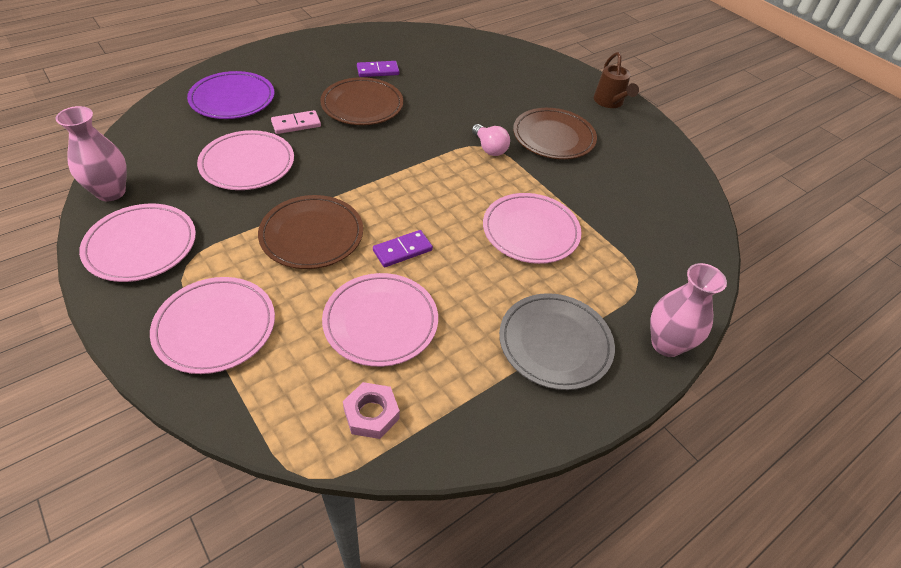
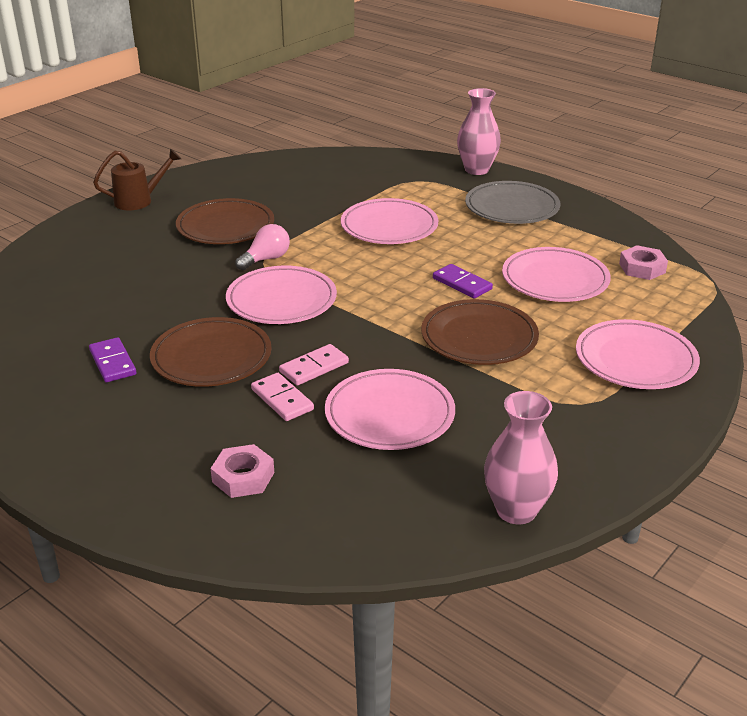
camera: 100 degrees left, 15 degrees down
(141, 246) = (580, 445): pink plate -> pink plate (281, 300)
(232, 99) = (243, 477): purple plate -> pink nut
(323, 143) = (314, 367): none -> pink domino

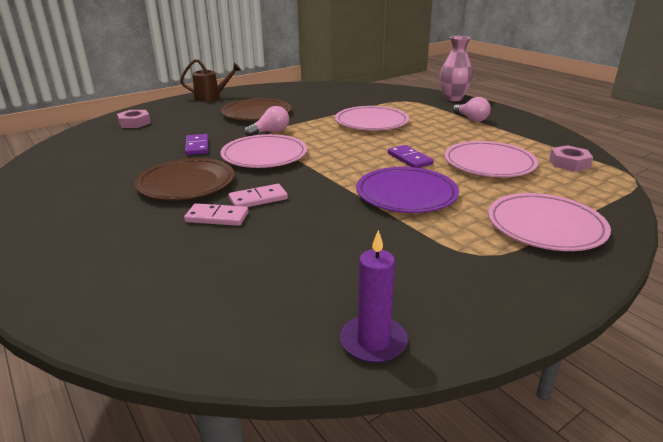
camera: 15 degrees right, 5 degrees down
(113, 362) = (114, 179): purple domino -> purple domino (197, 146)
(243, 477) = (141, 270): pink nut -> pink nut (134, 123)
(282, 399) = (217, 217): pink domino -> pink domino turned 60 degrees counterclockwise
(389, 414) = (298, 240): pink plate -> none
(479, 337) = (406, 194): brown plate -> purple plate
(512, 207) = (471, 119): grey plate -> pink light bulb
(516, 510) = (373, 342): pink vase -> purple candle

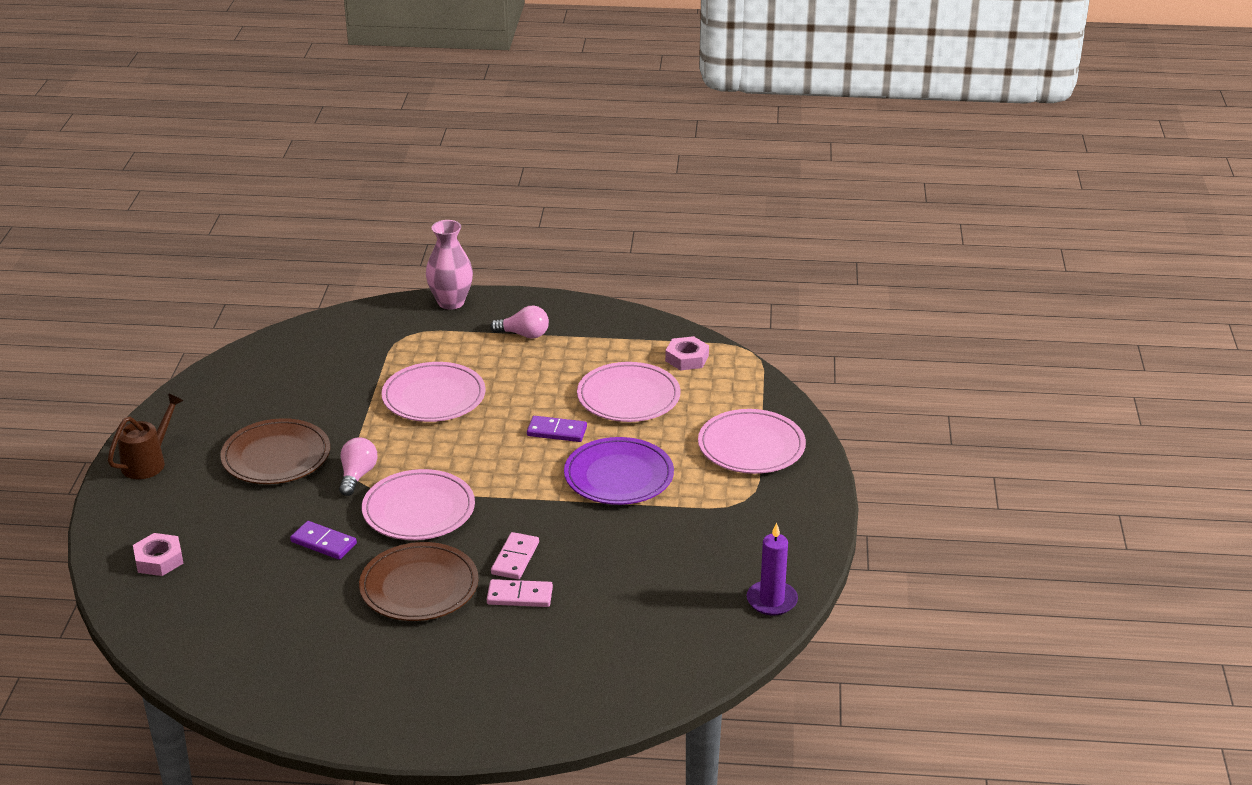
camera: 50 degrees left, 5 degrees up
(217, 217) = (519, 596): pink domino -> pink domino turned 45 degrees clockwise

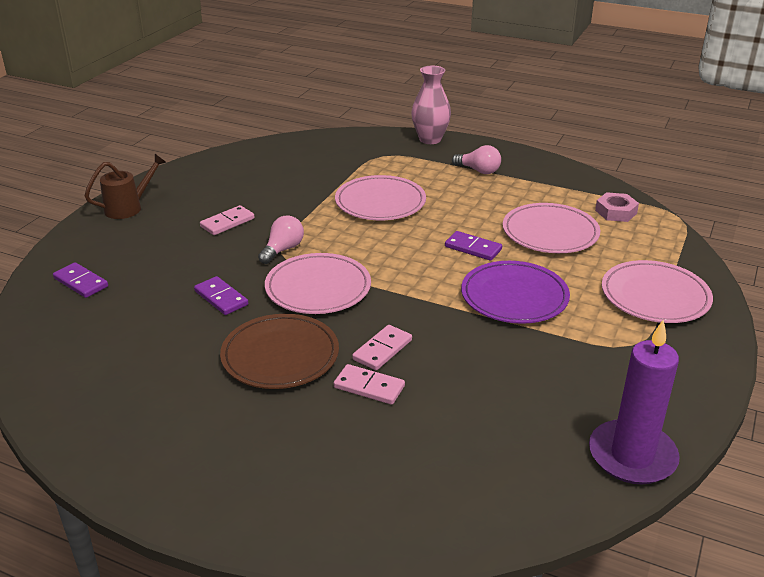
camera: 20 degrees right, 0 degrees up
(159, 560) = (81, 282): pink nut -> purple domino
(276, 456) = (227, 222): brown plate -> pink domino
(772, 600) = (632, 456): purple candle -> purple candle, size x1.52

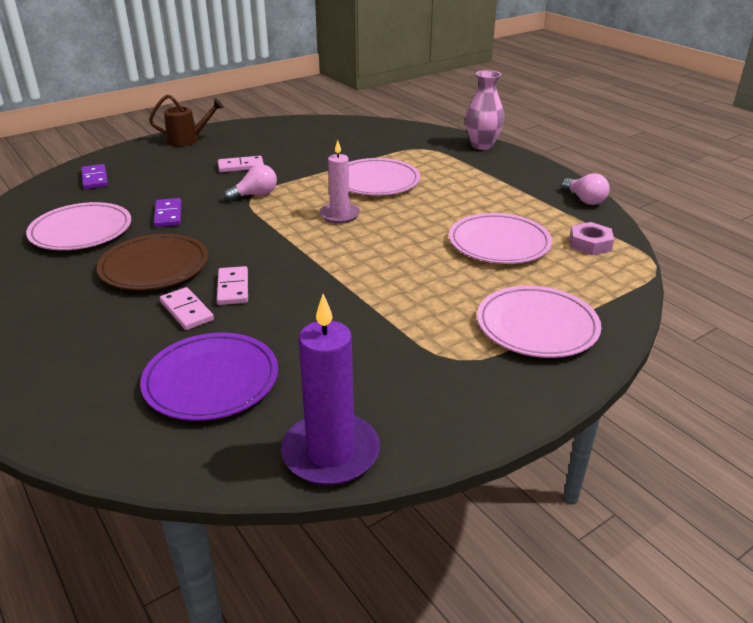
camera: 30 degrees right, 0 degrees up
(318, 288) = (245, 229): pink plate -> pink plate (81, 231)
(382, 350) = (233, 288): pink domino -> pink domino turned 75 degrees counterclockwise
(389, 247) = (340, 215): none -> pink candle
(473, 248) = (410, 236): purple domino -> none
(478, 171) = (495, 178): pink light bulb -> pink light bulb (584, 200)
(514, 296) = (397, 284): purple plate -> purple plate (211, 381)

